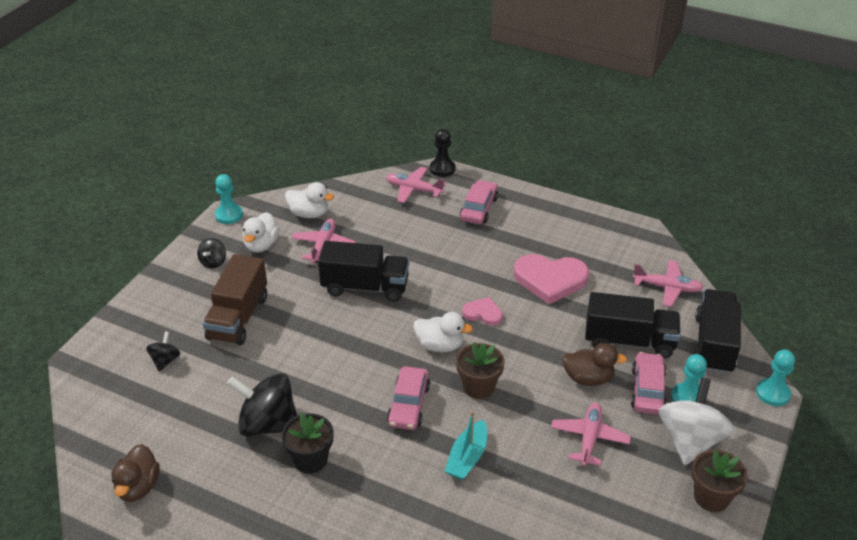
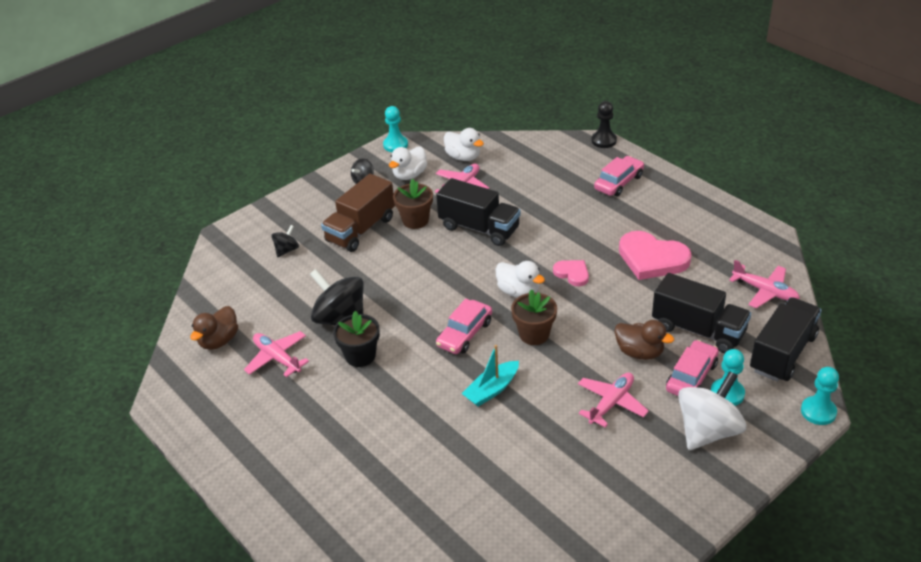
camera: 25 degrees right, 0 degrees up
(413, 189) = (567, 154): pink plane -> pink plane (277, 358)
(711, 497) = (700, 485): brown flower pot -> brown flower pot (415, 220)

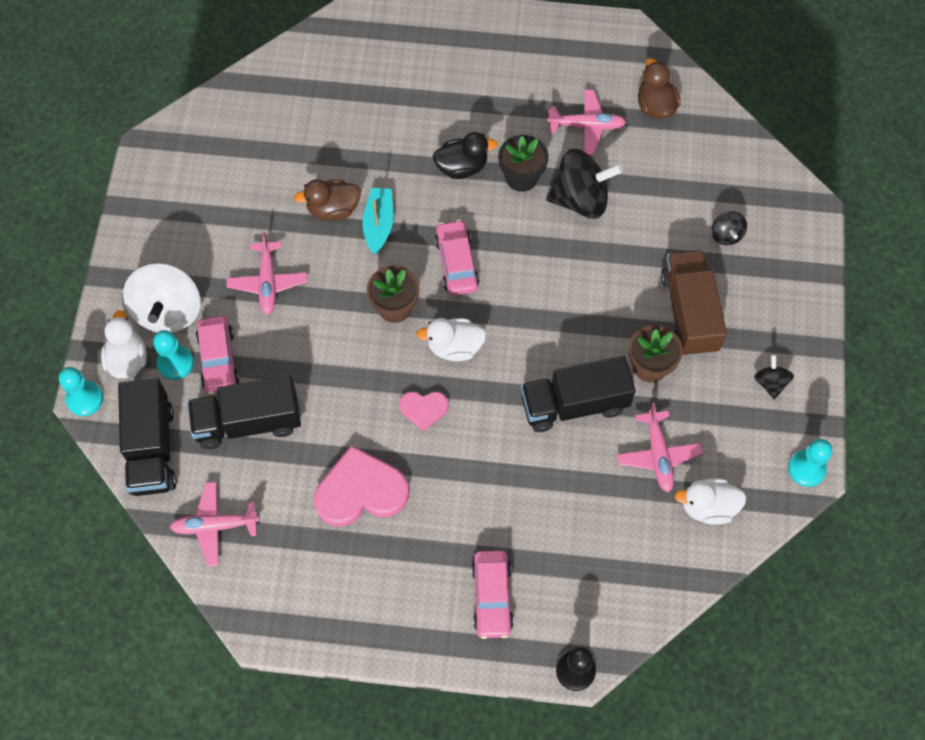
camera: 135 degrees right, 25 degrees up
(391, 388) = (462, 167): none -> black duck
(409, 175) = (733, 430): white duck -> white duck (128, 359)
(639, 352) = (283, 355): brown duck -> brown duck (333, 209)

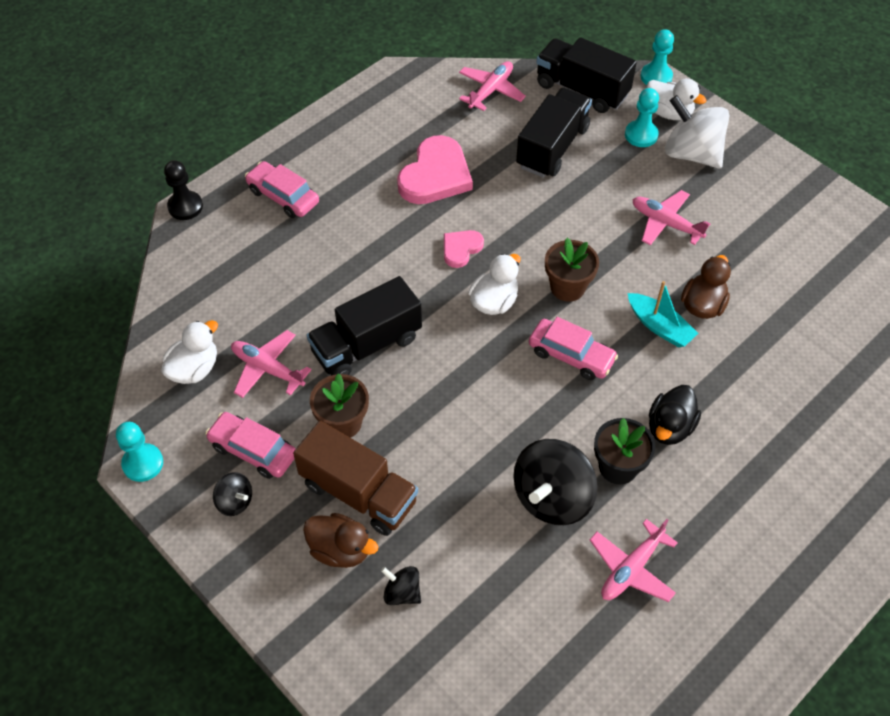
camera: 130 degrees right, 10 degrees down
(218, 360) = (621, 159): pink car -> pink car (253, 450)
(574, 404) = (366, 345): black truck -> black truck turned 150 degrees counterclockwise
(655, 106) = (604, 655): brown duck -> brown duck (340, 550)

